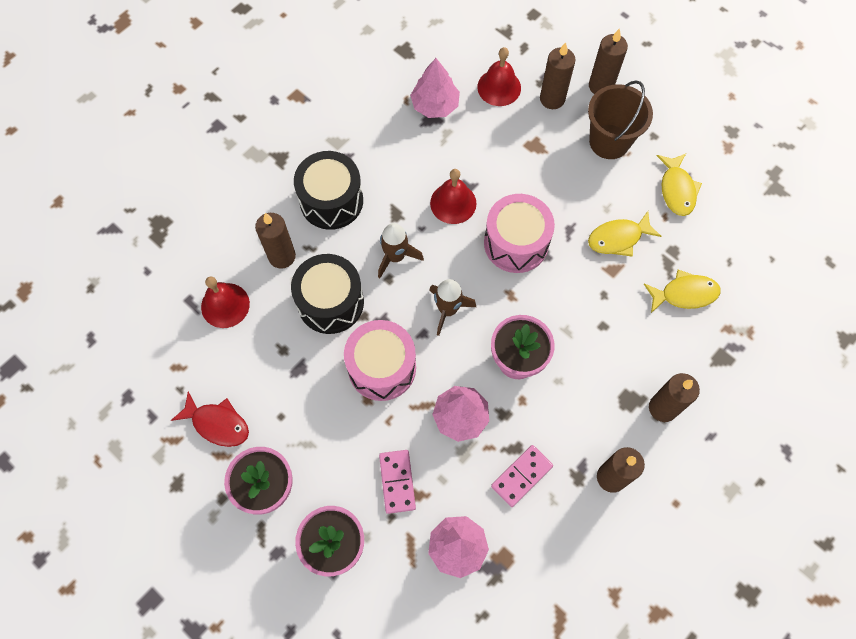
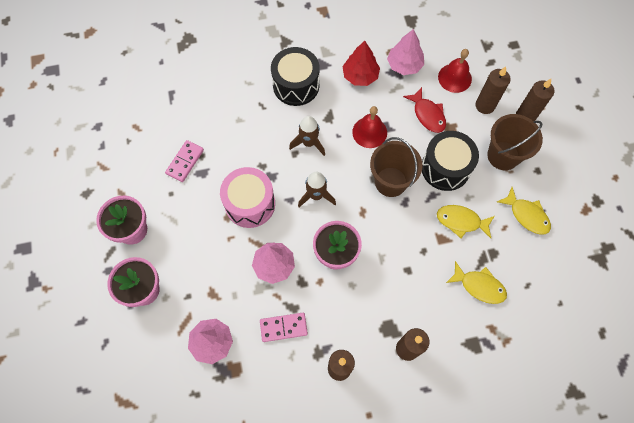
camera: 35 degrees right, 0 degrees up
(217, 424) = (133, 174): red fish -> red fish (427, 115)
(225, 305) = (189, 108): red bell -> none
(282, 256) = (242, 100): brown candle -> none
(330, 302) = (249, 145): black drum -> black drum (445, 168)
(395, 146) = (360, 76): none -> red tree
(397, 482) = (207, 278): pink domino -> pink domino (185, 162)
(516, 243) = (390, 182): pink drum -> brown bucket
(677, 190) = (526, 215): yellow fish -> yellow fish turned 75 degrees counterclockwise

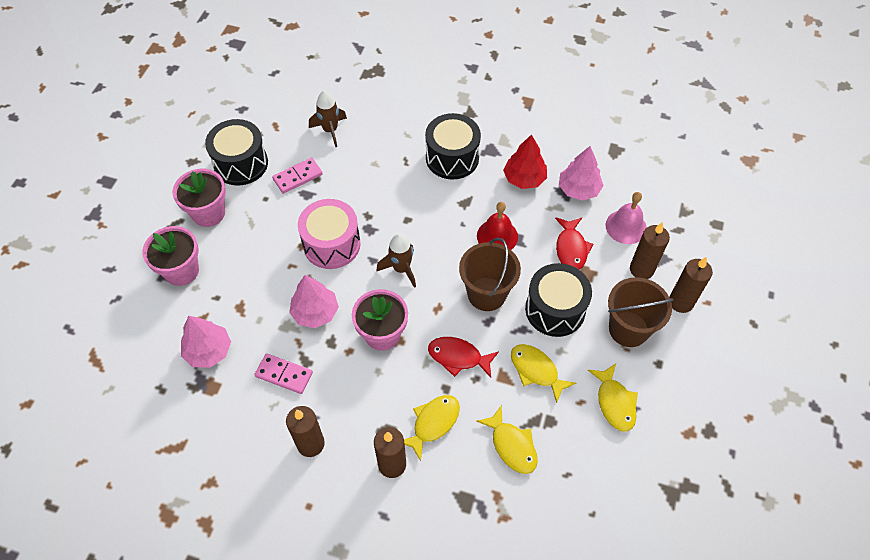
camera: 30 degrees right, 10 degrees down
(130, 174) = (241, 164): none -> black drum
(309, 143) = (428, 217): brown rocket -> brown rocket (330, 130)
(401, 241) = (458, 357): none -> red fish
(416, 301) = (433, 423): none -> yellow fish
(454, 78) = (626, 226): red bell -> pink bell

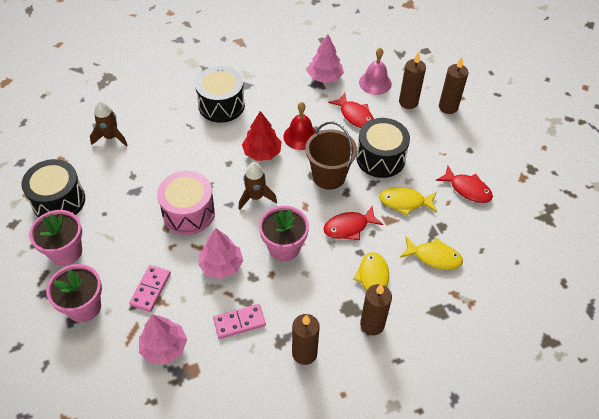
camera: 40 degrees left, 5 degrees down
(298, 177) = (116, 183): pink domino -> pink domino (150, 289)
(524, 178) = (283, 90): red tree -> red tree (262, 152)
(614, 402) = (467, 189): yellow fish -> red fish
(628, 329) = (434, 141): brown bucket -> none

